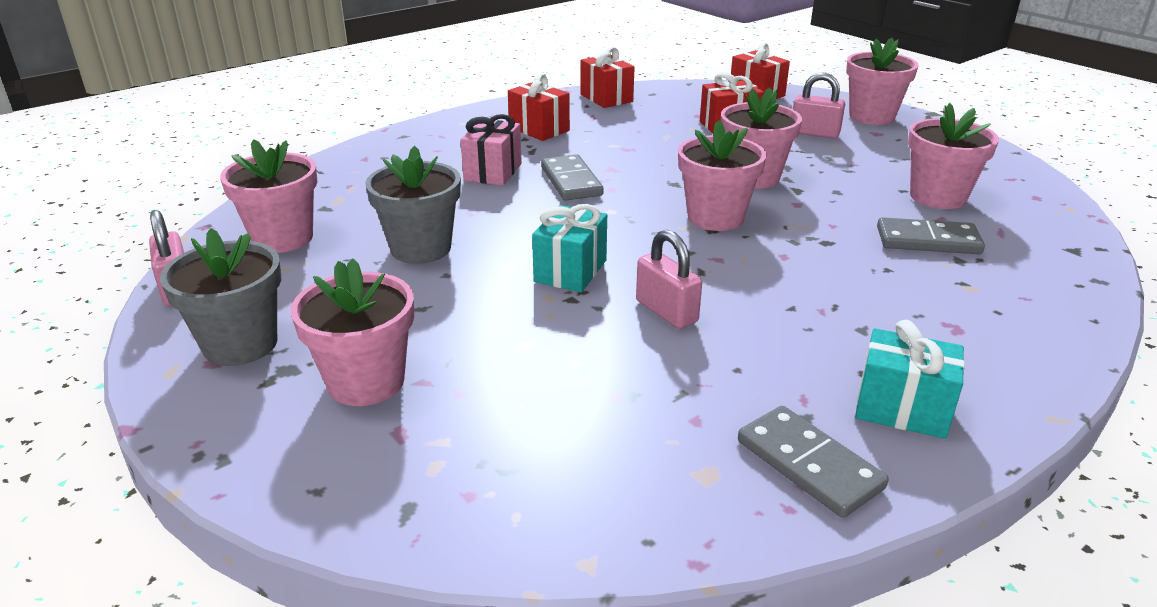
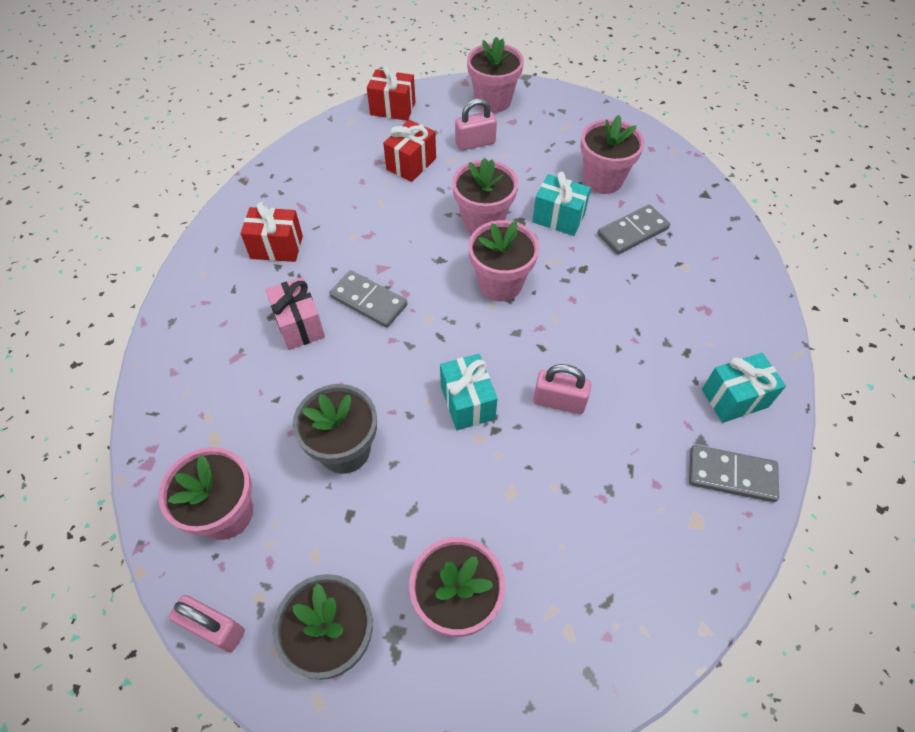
camera: 40 degrees left, 25 degrees up
(606, 98) = (286, 173): red gift -> none
(844, 202) = (558, 218): none -> turquoise gift

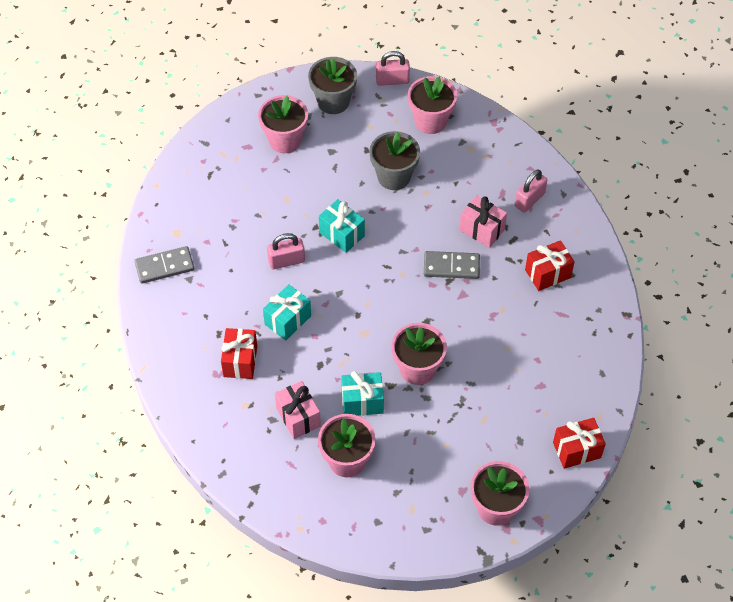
camera: 150 degrees right, 0 degrees up
(411, 164) = (512, 396): red gift -> red gift (240, 361)
(475, 143) = (477, 446): pink padlock -> pink padlock (529, 200)
(500, 283) = (372, 323): pink flower pot -> none
(632, 232) = (298, 417): grey domino -> pink gift
(734, 398) = (176, 315): turquoise gift -> turquoise gift (288, 320)

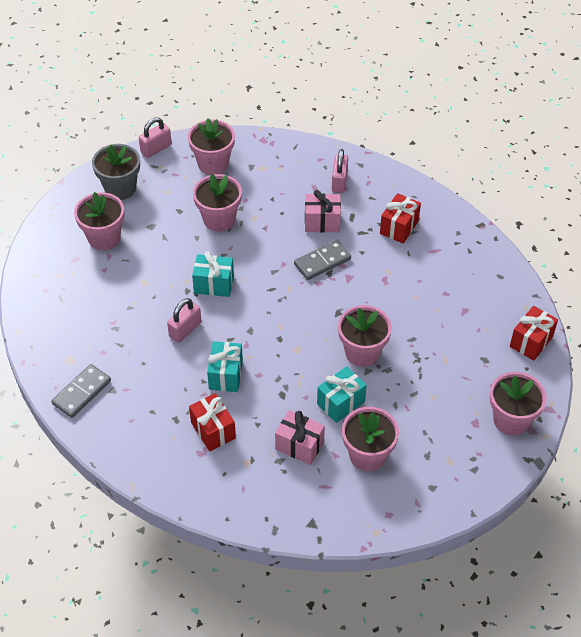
camera: 35 degrees left, 5 degrees down
(394, 177) = (219, 219): grey flower pot -> pink flower pot

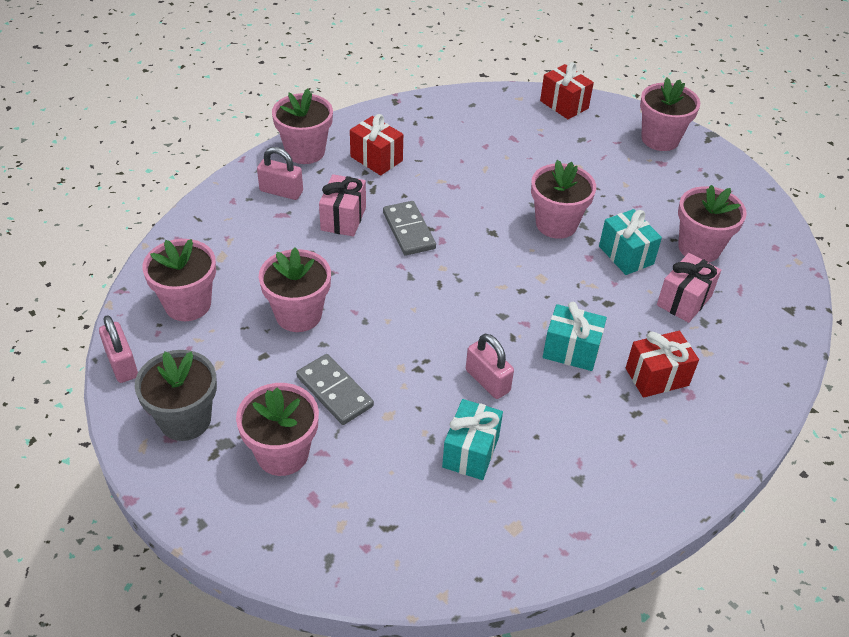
camera: 80 degrees left, 5 degrees down
(82, 392) = (579, 517): grey domino -> grey domino (335, 391)
(214, 284) = (415, 338): turquoise gift -> turquoise gift (470, 452)
(390, 184) = (305, 151): none -> pink flower pot

